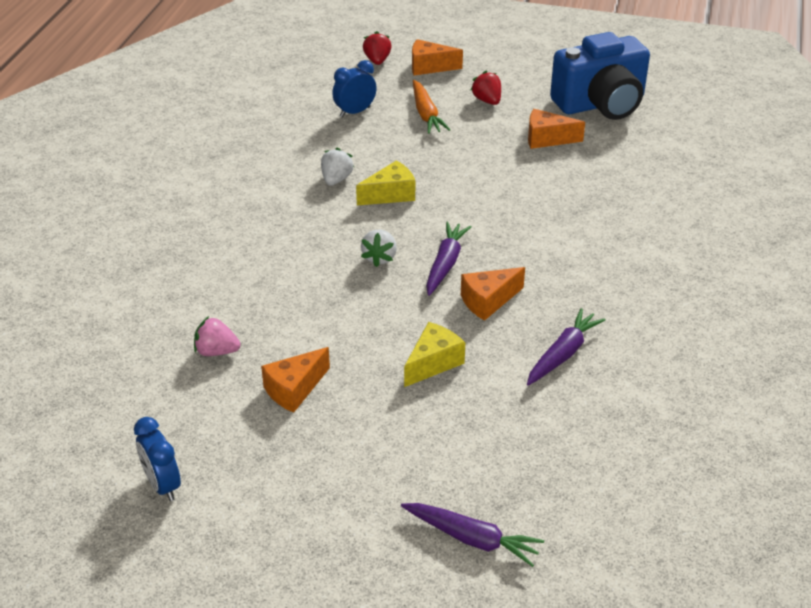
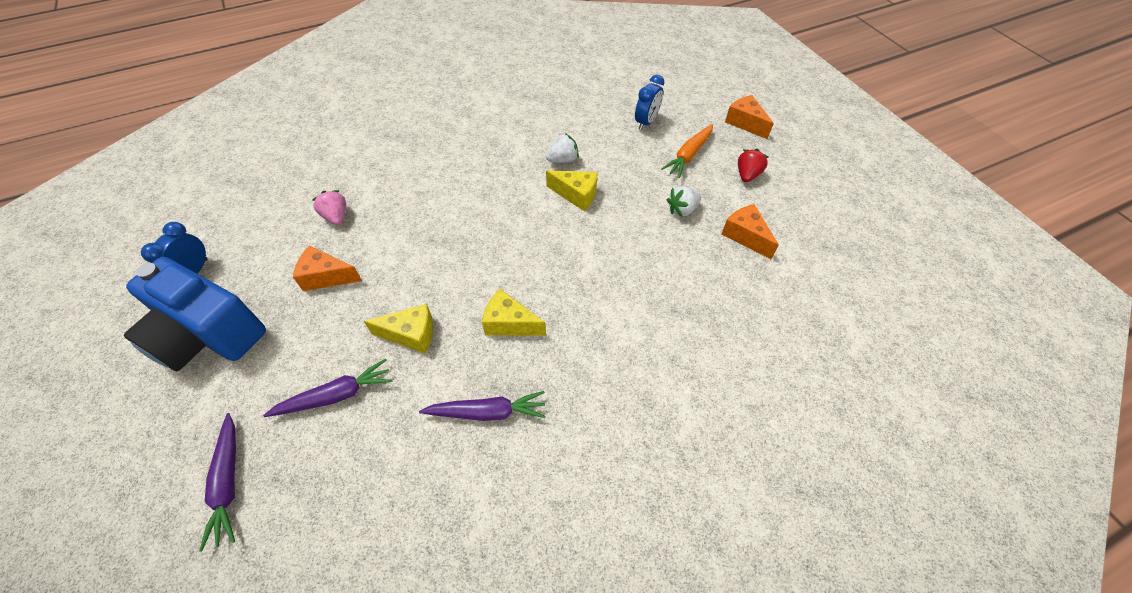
camera: 50 degrees right, 15 degrees up
(355, 112) = (646, 122): blue clock -> blue clock turned 105 degrees clockwise
(377, 61) = (716, 96): red strawberry -> none
(379, 258) = (501, 233): white strawberry -> white strawberry (682, 210)
(445, 264) = (529, 272): purple carrot -> purple carrot (336, 395)
(488, 301) = (509, 323): orange cheese -> yellow cheese
(601, 104) = (834, 240): blue camera -> blue camera (208, 334)

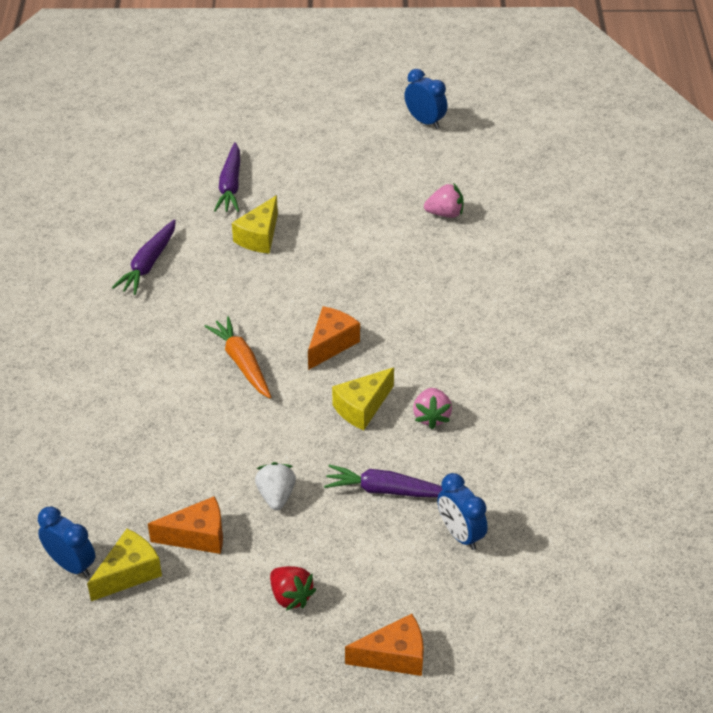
camera: 115 degrees right, 10 degrees down
(208, 334) = (344, 126): blue camera -> none
(228, 483) = (198, 128): purple carrot -> purple carrot (386, 490)
(326, 277) = (365, 196): orange cheese -> orange cheese (331, 344)
(509, 323) = (224, 301): yellow cheese -> yellow cheese (129, 573)
(563, 160) = (431, 417): white strawberry -> pink strawberry
(688, 155) = (365, 550): orange carrot -> orange carrot (242, 363)
(826, 295) = (71, 564): none -> blue clock

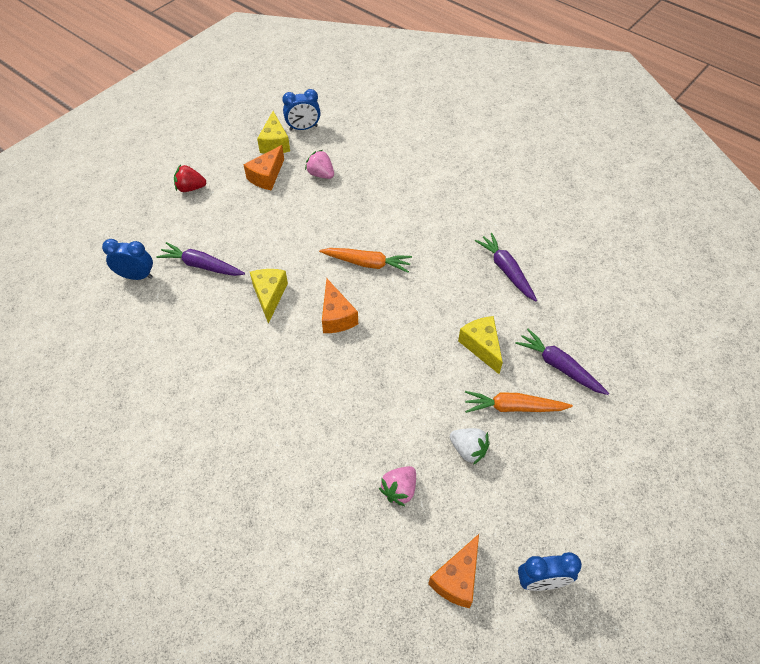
camera: 130 degrees right, 10 degrees up
(276, 496) = (254, 219): white strawberry -> white strawberry (468, 450)
(301, 192) = (513, 407): none -> orange carrot
(386, 490) = (201, 265): purple carrot -> purple carrot turned 120 degrees counterclockwise
(394, 656) = (113, 203): orange cheese -> orange cheese (457, 579)
(431, 417) = (223, 324): pink strawberry -> pink strawberry (321, 174)

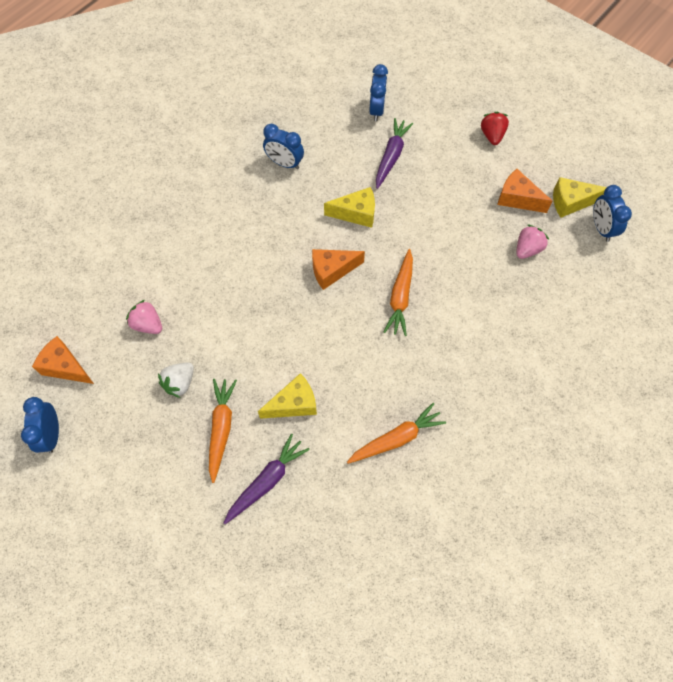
camera: 90 degrees right, 10 degrees up
(193, 361) = (284, 163): none -> blue clock
(506, 270) = (396, 438): purple carrot -> orange carrot

